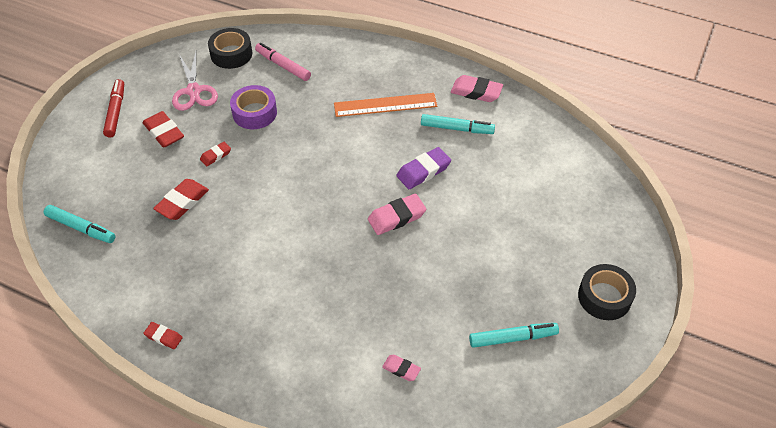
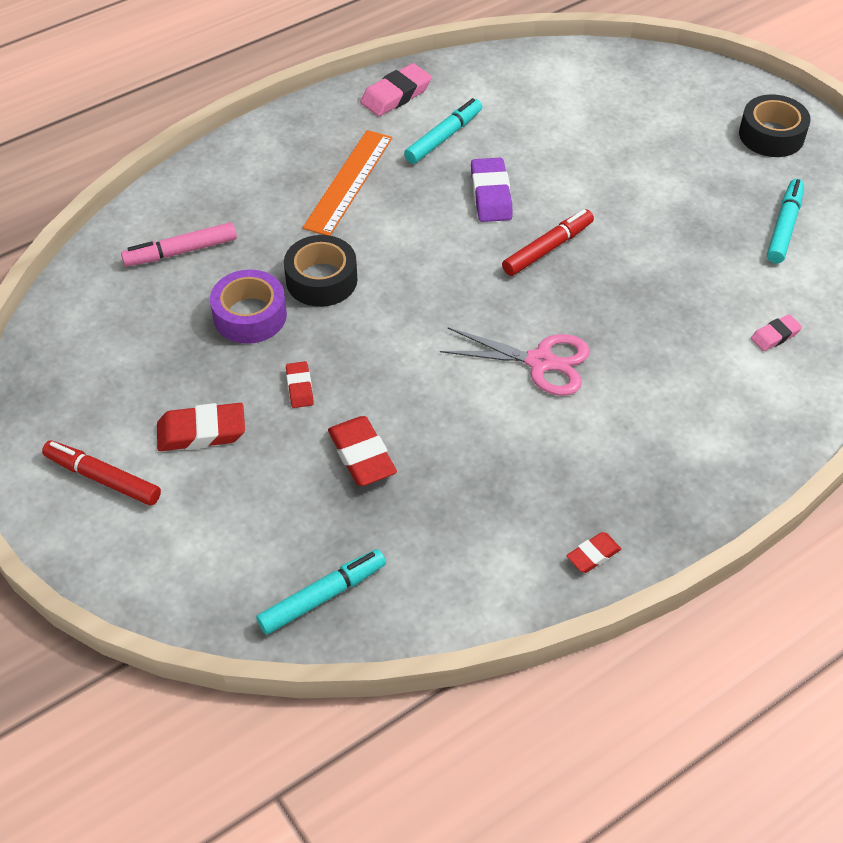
camera: 60 degrees left, 0 degrees up
(194, 91) = (143, 368): pink scissors -> pink scissors (540, 362)
(231, 54) = (102, 298): black tape -> black tape (321, 280)
(396, 217) = (547, 248): pink eraser -> red marker

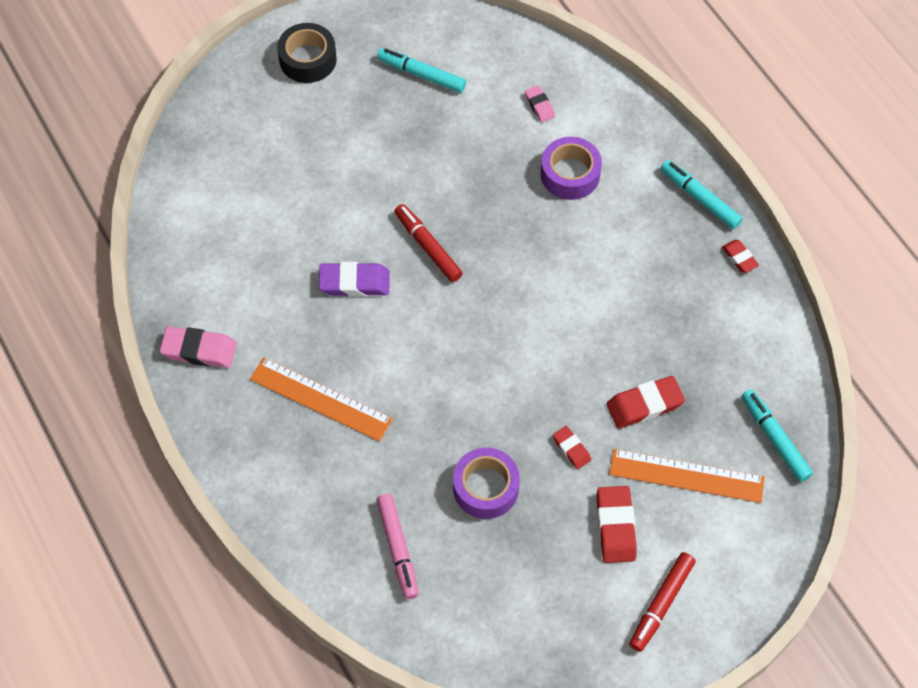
camera: 85 degrees left, 10 degrees up
(267, 500) = (686, 476): none -> orange ruler
(299, 387) = (571, 449): red eraser -> red eraser turned 60 degrees clockwise
(321, 280) = (447, 427): black tape -> none
(396, 95) = (199, 350): pink eraser -> pink eraser turned 45 degrees counterclockwise
(443, 137) = (269, 313): turquoise marker -> turquoise marker (699, 198)
(540, 362) = (555, 268): pink scissors -> none
(680, 370) = (570, 174): none -> purple tape

